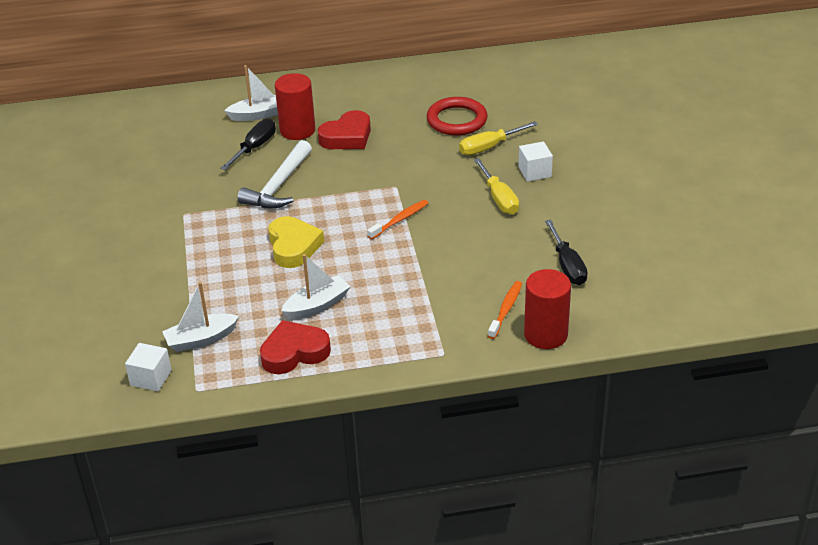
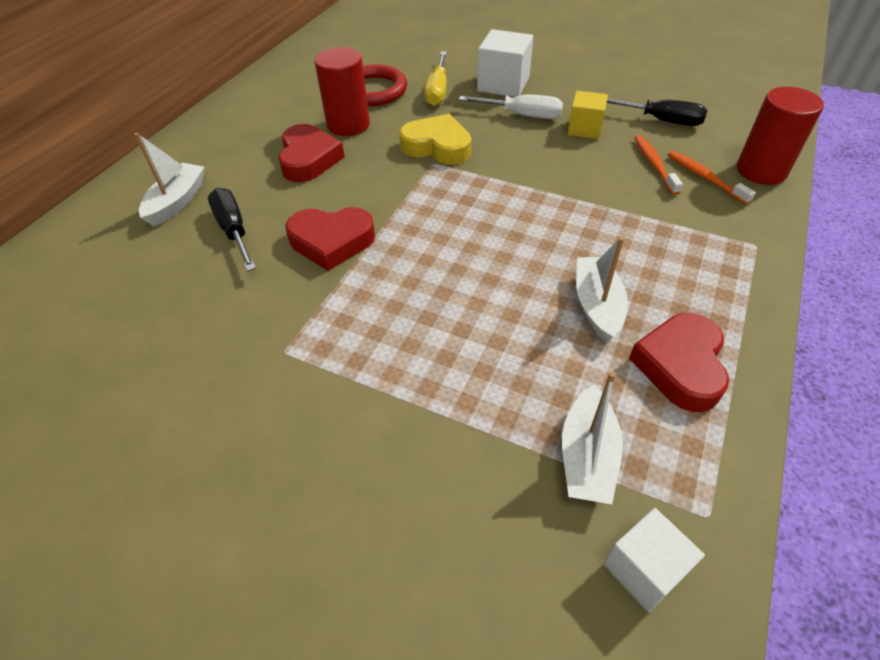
camera: 55 degrees left, 10 degrees up
(278, 186) = (331, 242): white hammer -> red heart
(293, 246) = (462, 278): yellow heart -> yellow heart (437, 146)
(297, 130) = (248, 186): red cylinder -> red cylinder (348, 125)
(399, 220) = (494, 183): orange toothbrush -> orange toothbrush (654, 165)
(499, 198) = (522, 115): yellow screwdriver -> white screwdriver
(512, 233) = (584, 129): none -> yellow cube
(535, 172) = (503, 84): white cube -> white cube, size x1.52

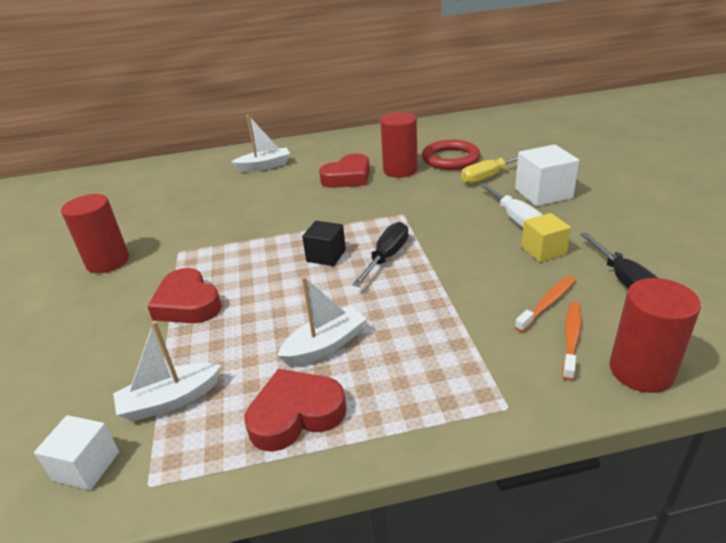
camera: 55 degrees right, 15 degrees down
(212, 434) = (108, 261): none -> red cylinder
(234, 231) = (258, 191): black screwdriver -> black screwdriver (386, 257)
(331, 242) = (281, 220): red heart -> red heart (187, 303)
(437, 146) = (422, 206): yellow heart -> none
(447, 241) = (326, 255): none -> black cube

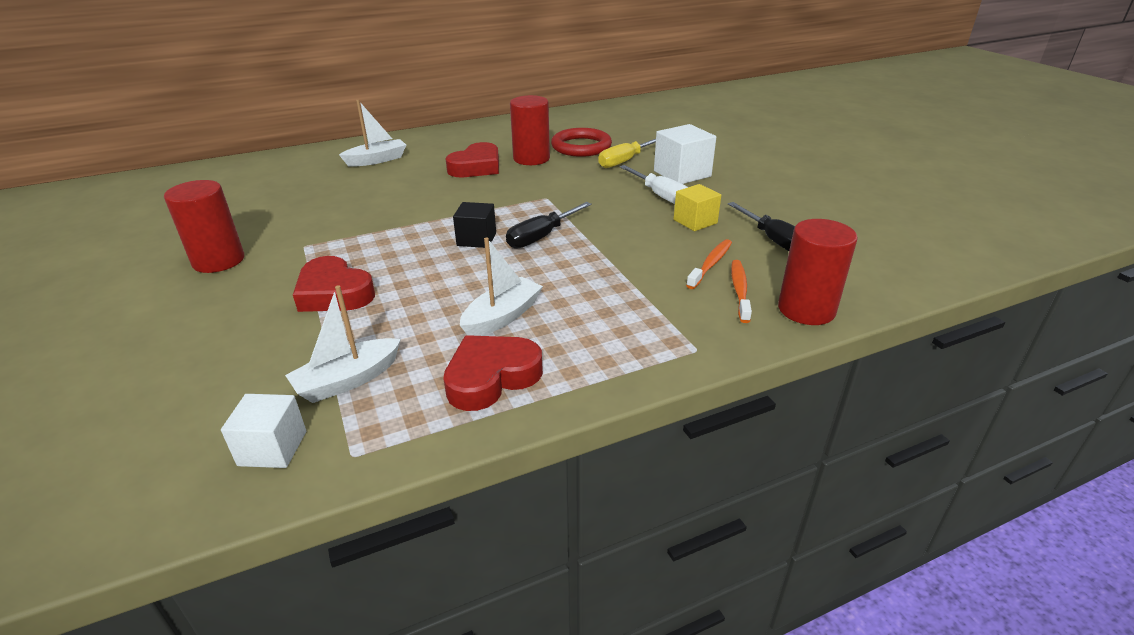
camera: 15 degrees left, 0 degrees up
(386, 257) = (541, 236): black screwdriver -> black screwdriver turned 150 degrees counterclockwise

